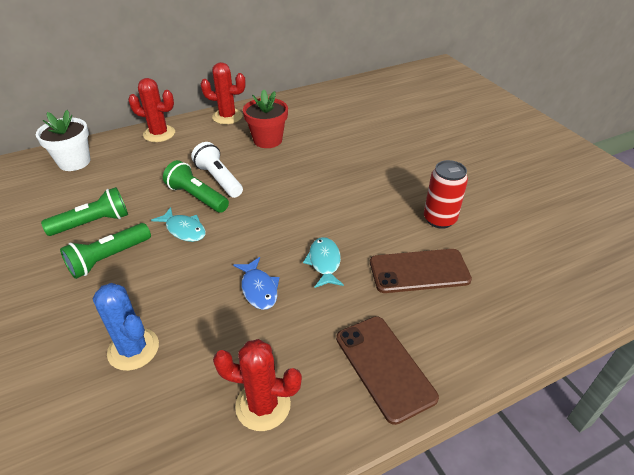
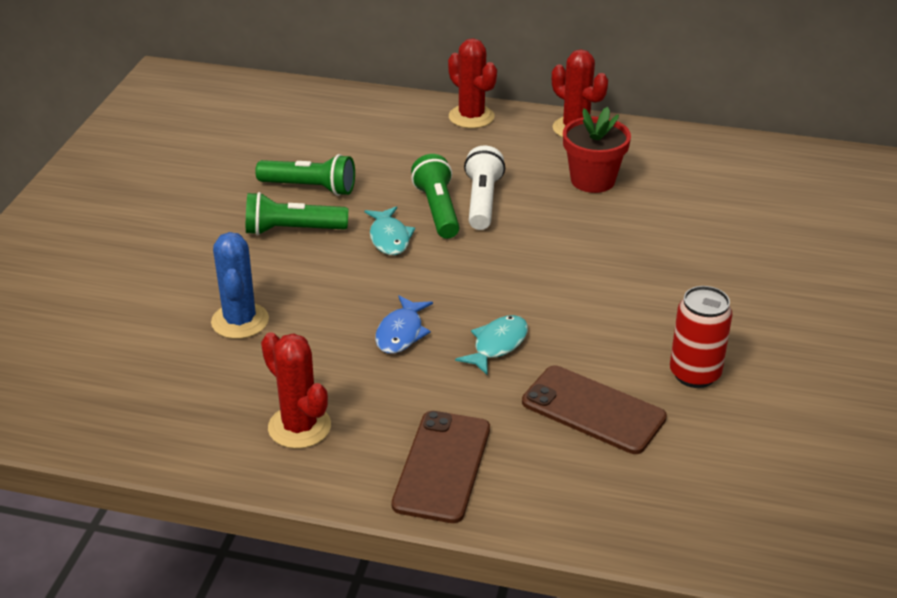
camera: 40 degrees right, 5 degrees down
(74, 162) = (351, 112): white flower pot -> none

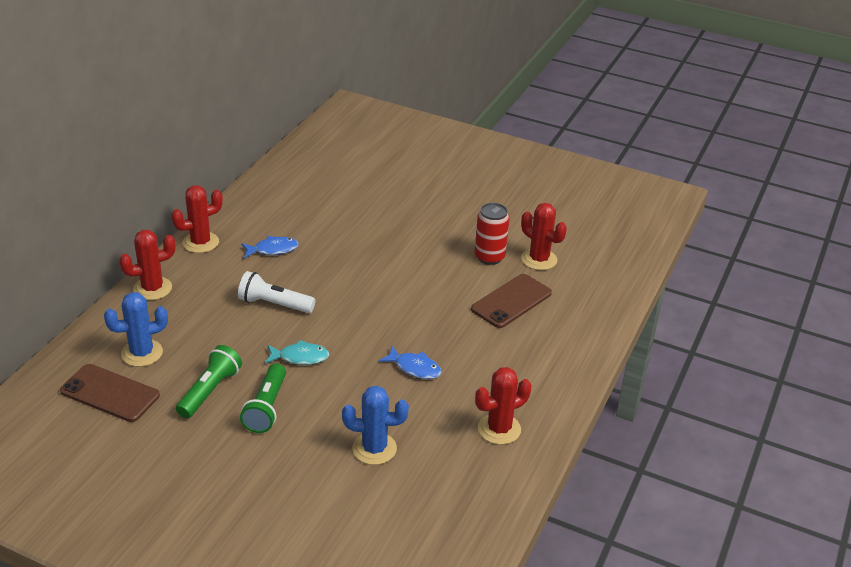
camera: 80 degrees left, 0 degrees up
(358, 134) = (142, 353): none -> blue cactus
(437, 210) = (275, 327): green flashlight -> none
(442, 466) = (548, 370): brown phone -> brown phone (110, 393)
(497, 345) = (440, 327): turquoise fish -> none
(592, 180) = (273, 250): red flower pot -> blue fish
(722, 431) = (539, 259): none -> red cactus

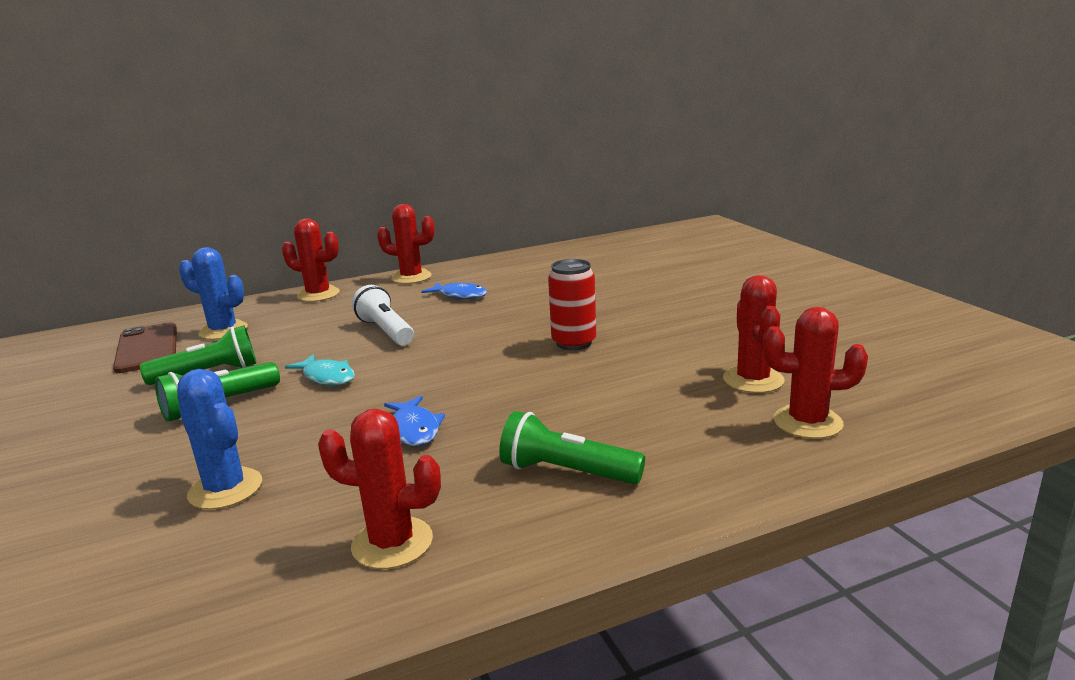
camera: 45 degrees right, 15 degrees down
(489, 257) = (684, 359): red can -> red can (574, 343)
(511, 301) = (646, 408): brown phone -> none
(522, 357) = (566, 472): none -> green flashlight
(589, 279) = (807, 422): none -> red cactus

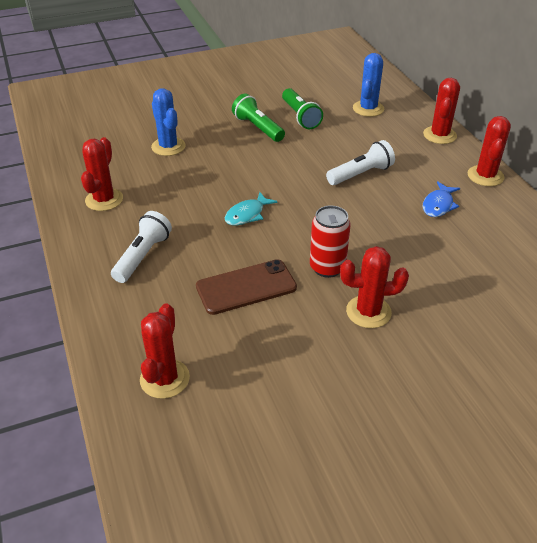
camera: 90 degrees right, 20 degrees up
(147, 348) = (342, 88): brown phone -> brown phone (246, 287)
(225, 489) = (168, 146): blue cactus -> blue cactus turned 75 degrees counterclockwise
(327, 377) = (287, 159): turquoise fish -> turquoise fish (247, 214)
(414, 429) = (209, 198): blue fish -> none
(566, 472) = (142, 256): green flashlight -> white flashlight
(753, 380) = (239, 363): red cactus -> red cactus (368, 312)

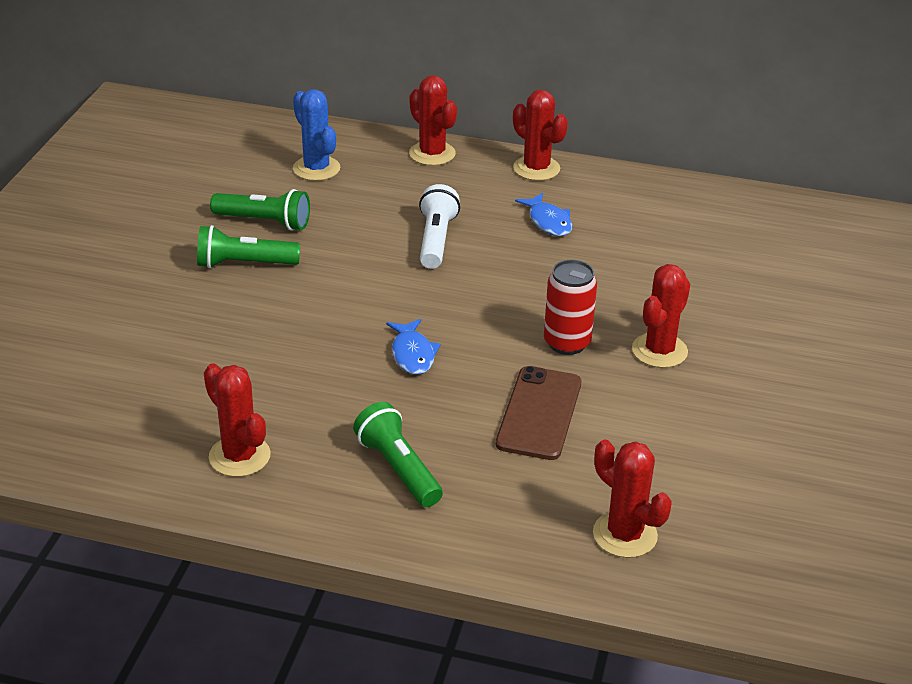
camera: 55 degrees left, 5 degrees down
(142, 256) = (398, 469): white flashlight -> green flashlight
(168, 146) = (187, 352): blue cactus -> none
(247, 214) = (412, 354): turquoise fish -> blue fish

